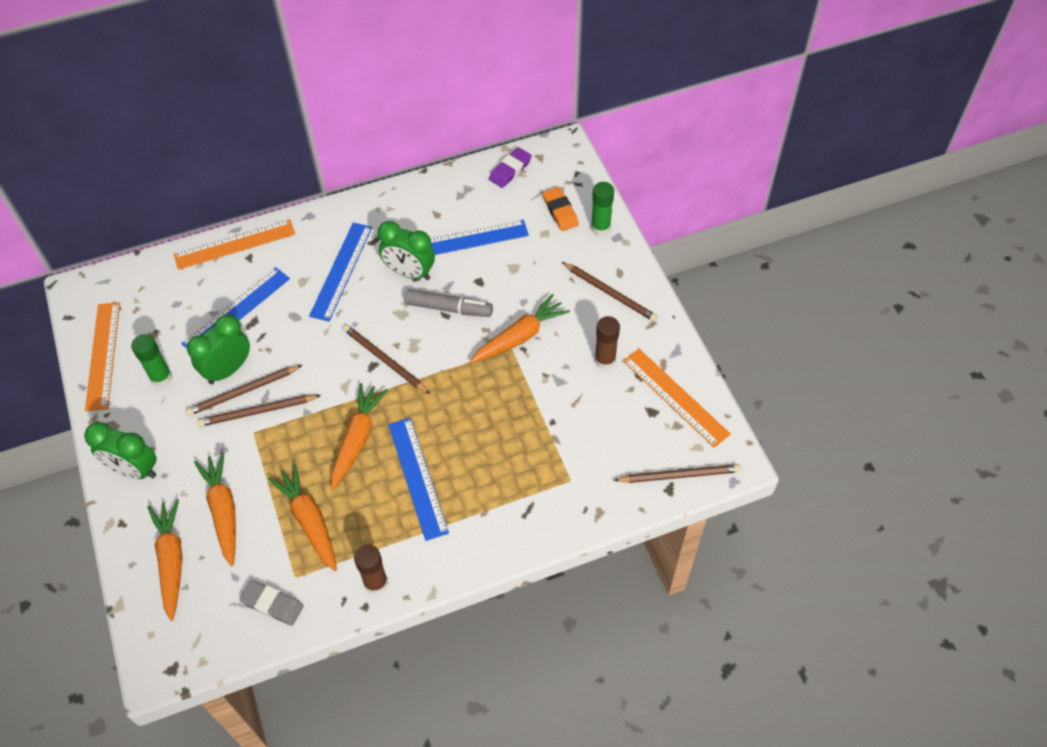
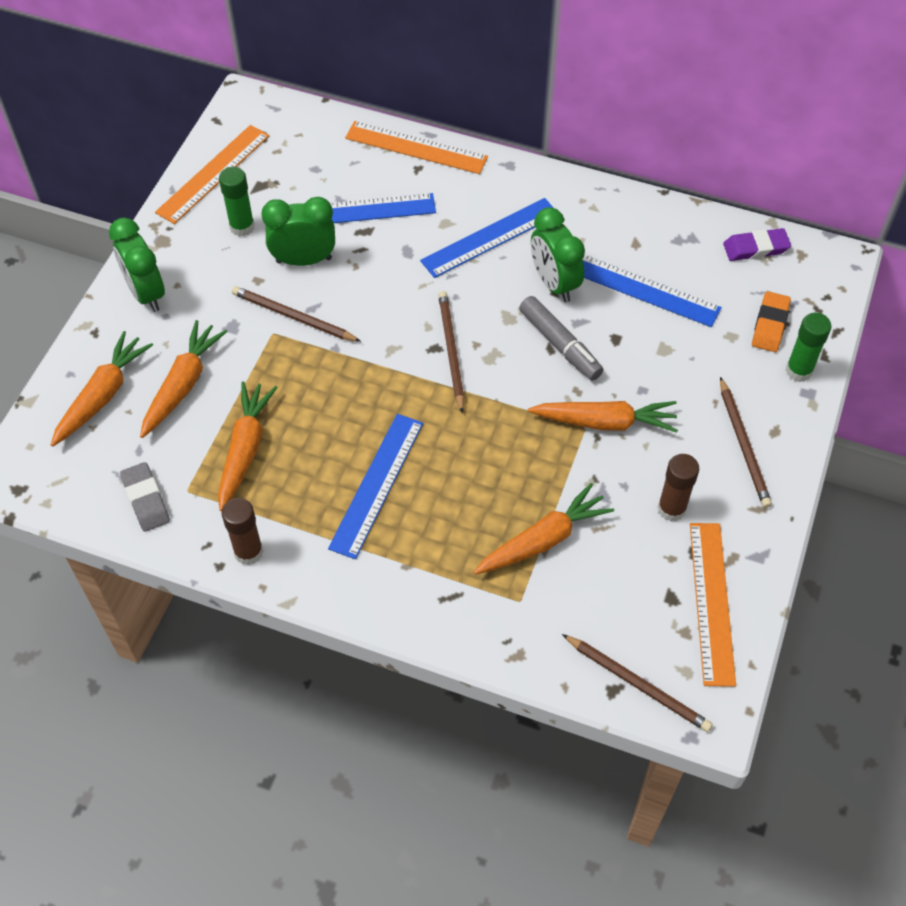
camera: 40 degrees right, 0 degrees up
(243, 392) = (297, 289): brown pencil -> none
(357, 439) = (356, 407): orange carrot -> orange carrot (543, 540)

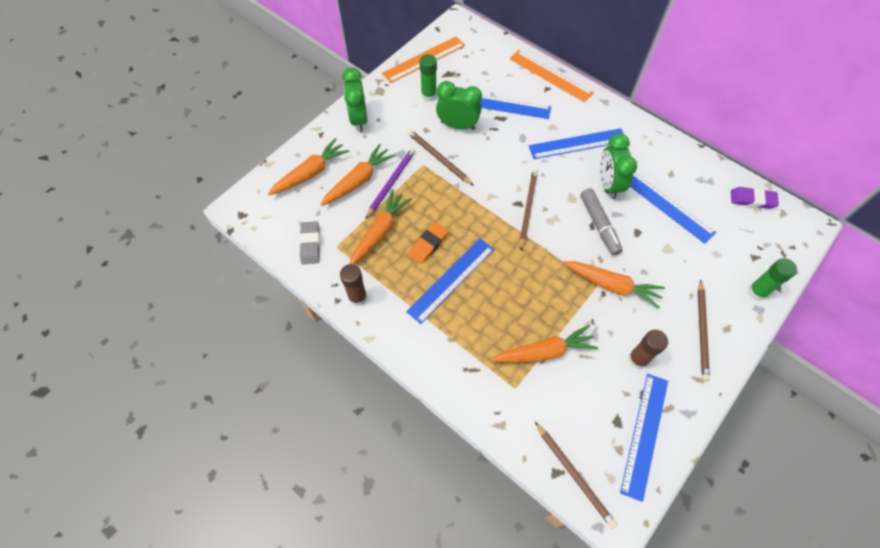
camera: 20 degrees right, 5 degrees up
(235, 373) = (391, 183): none -> purple pencil
(711, 602) = (644, 434): orange ruler -> blue ruler
(770, 325) = (746, 254): orange eraser -> orange eraser (428, 244)

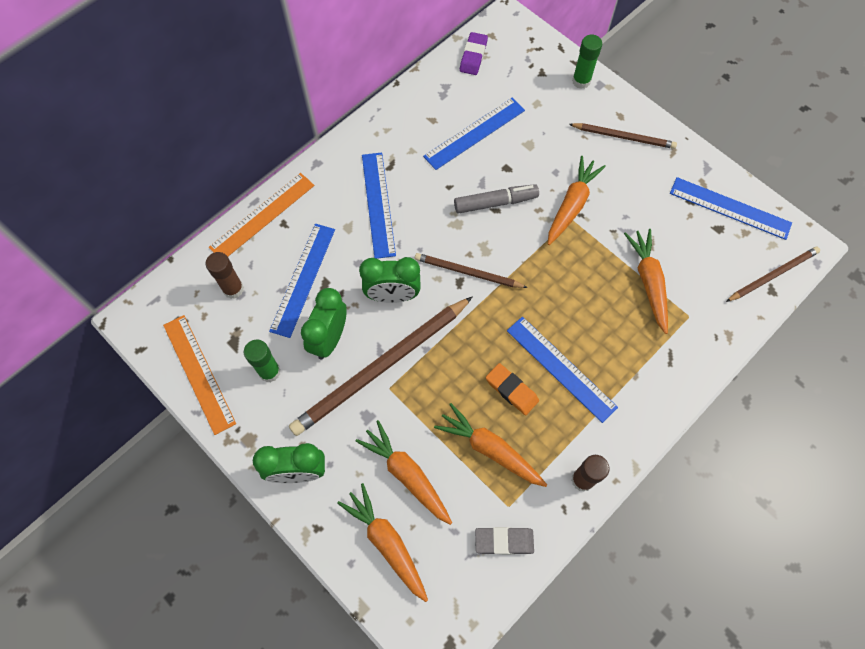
camera: 85 degrees left, 5 degrees up
(391, 183) = (415, 431): purple pencil -> none
(439, 158) = (381, 367): brown pencil -> brown pencil, size x1.84
(609, 184) = (441, 183): green clock -> green clock (392, 295)
(637, 359) = (654, 198): brown glue stick -> brown glue stick (233, 289)

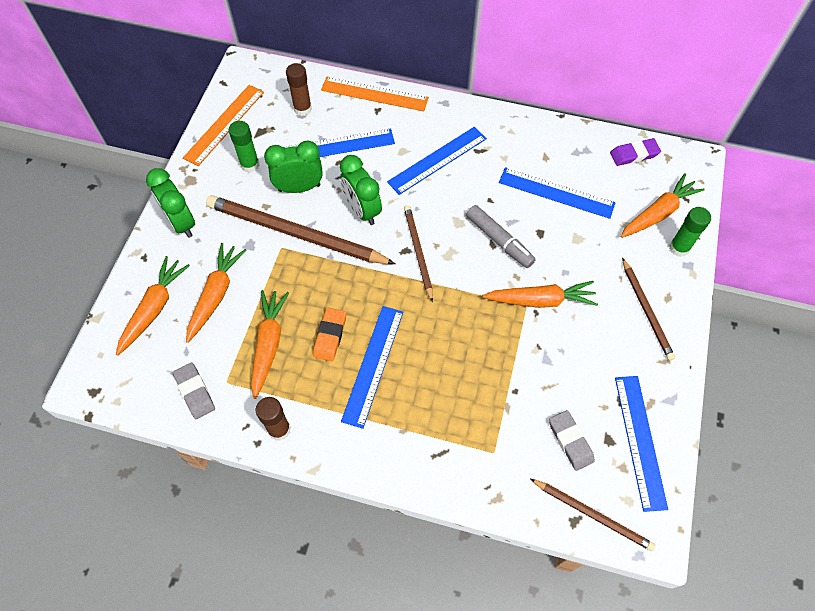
camera: 60 degrees right, 5 degrees down
(648, 282) = (505, 400): orange carrot -> orange carrot (658, 213)
(707, 255) = (570, 441): none -> grey eraser

